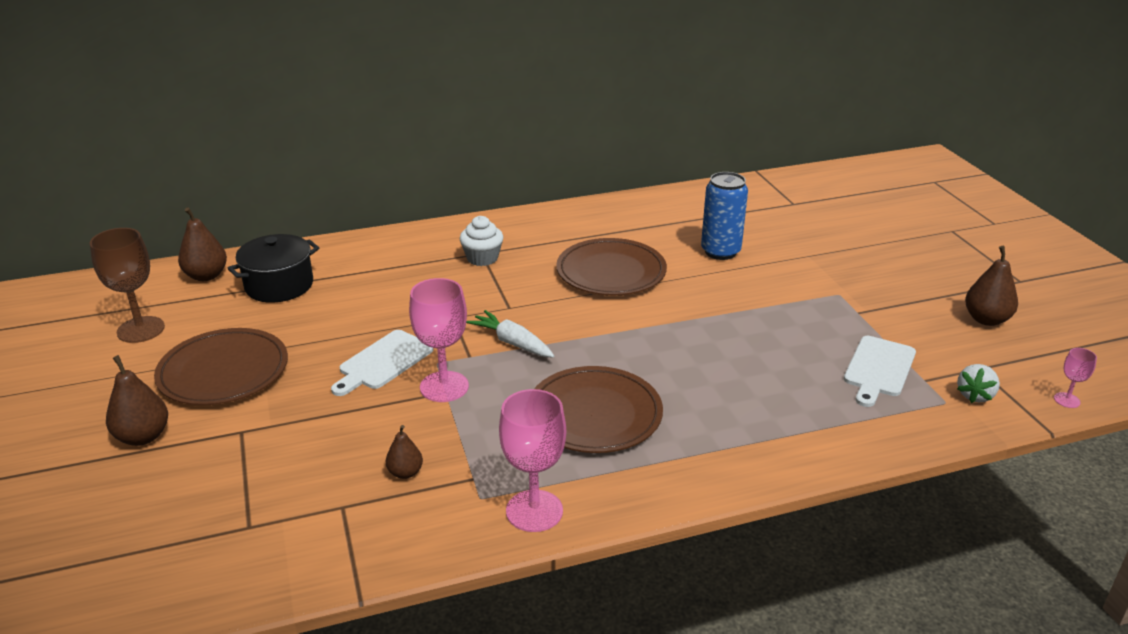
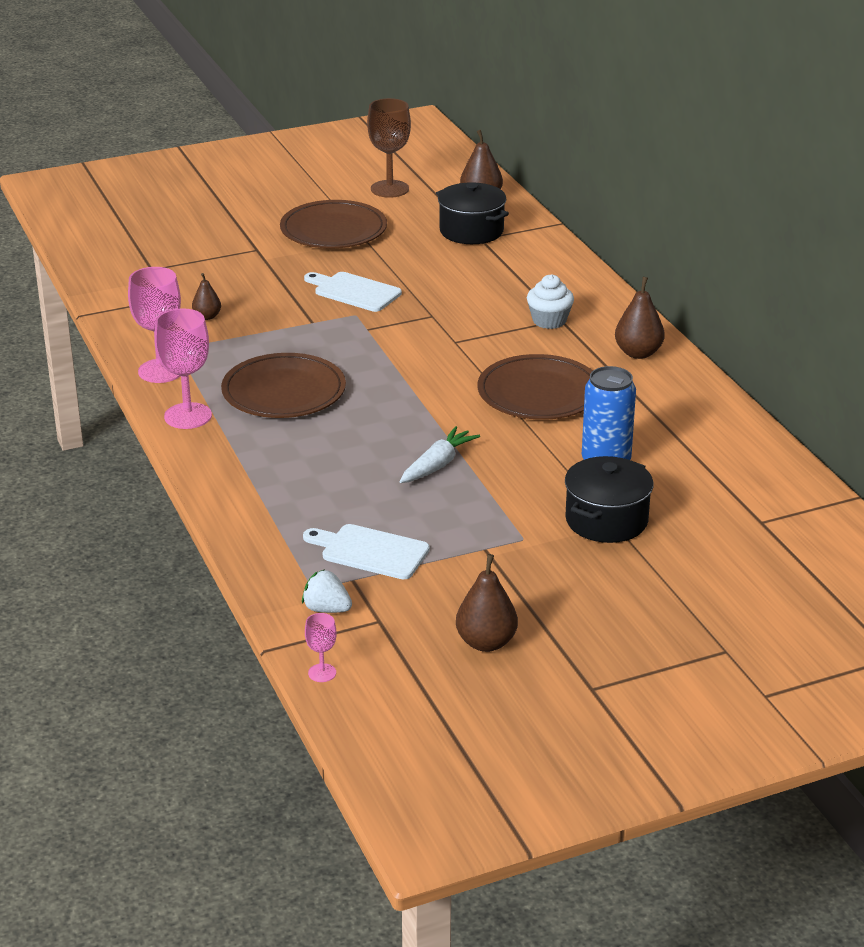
camera: 85 degrees right, 0 degrees up
(143, 437) = (249, 217): brown pear -> brown pear (638, 353)
(444, 387) = (320, 321): pink goblet -> pink goblet (188, 416)
(512, 343) = (392, 347): white carrot -> white carrot (437, 465)
(804, 258) = (606, 520): none -> black pot

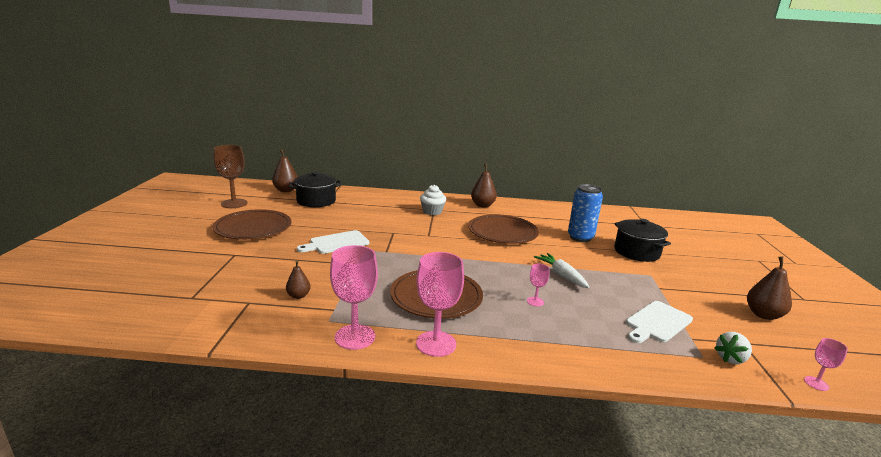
camera: 65 degrees left, 10 degrees down
(339, 457) = (535, 301): none -> pink goblet

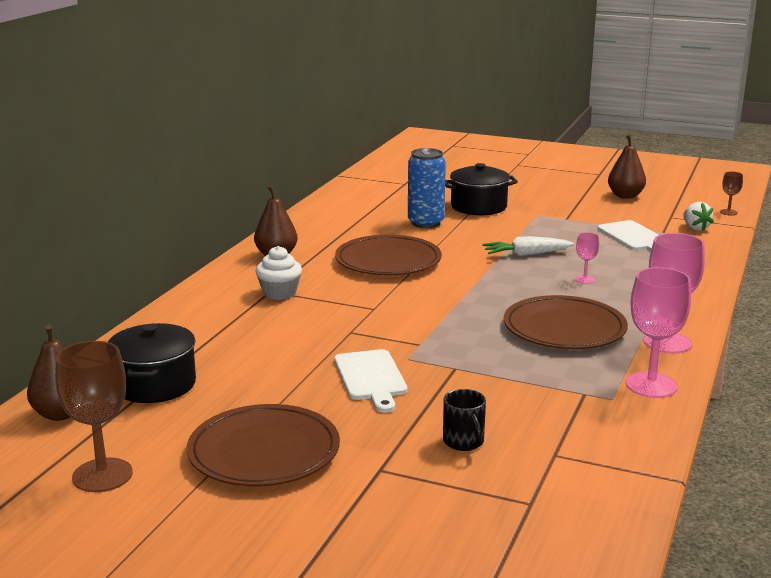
camera: 70 degrees left, 0 degrees up
(263, 273) = (464, 442): none -> black mug
(298, 296) = (543, 416): brown pear -> none
(816, 383) = (728, 212): pink goblet -> brown goblet

